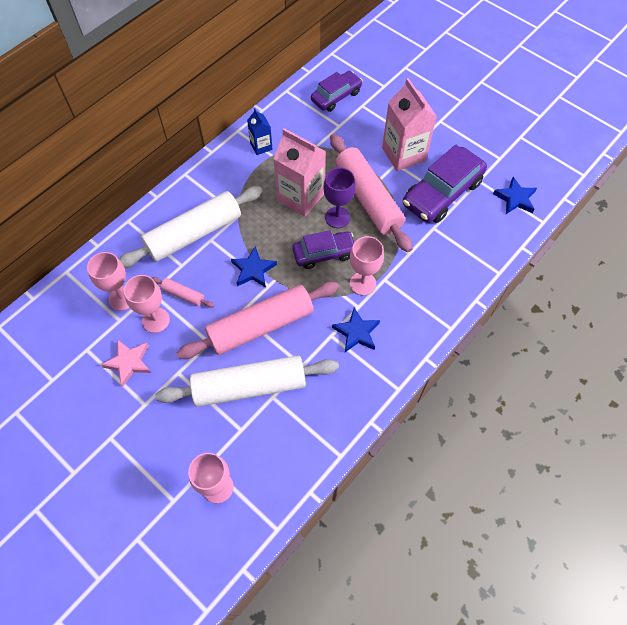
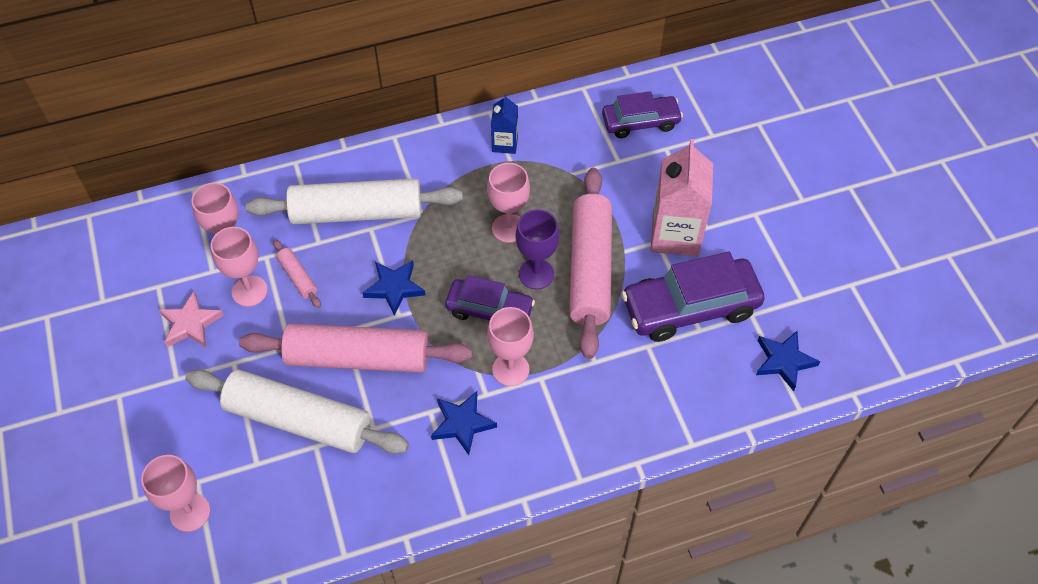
camera: 30 degrees right, 5 degrees down
(300, 197) = (509, 228): pink carton -> pink goblet

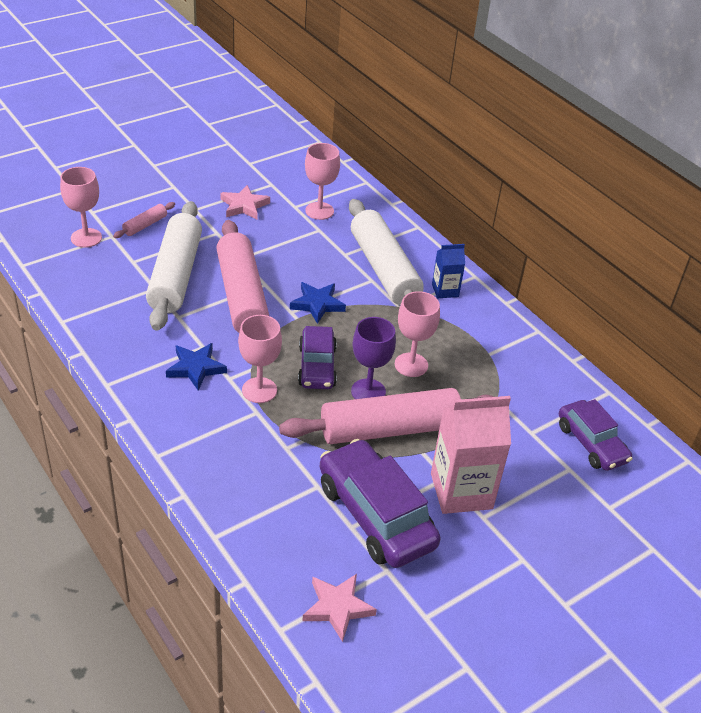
camera: 70 degrees right, 15 degrees down
(249, 291) = (283, 228): pink goblet -> none
(298, 277) = (306, 250): pink rolling pin -> pink rolling pin (145, 225)
(505, 143) = (506, 347): blue carton -> blue carton (445, 290)
(784, 361) = (337, 608): blue star -> pink star

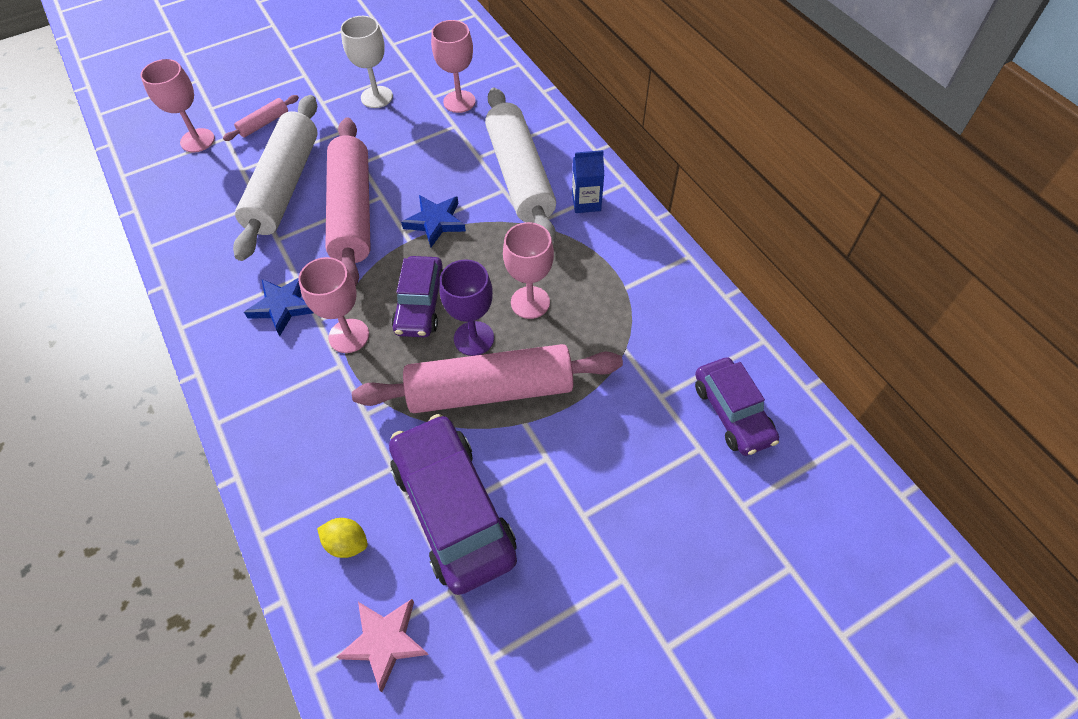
camera: 10 degrees right, 15 degrees up
(244, 206) = (377, 97): pink star -> white goblet
(291, 540) = (347, 543): none -> yellow lemon
(461, 491) = (562, 478): pink carton -> none

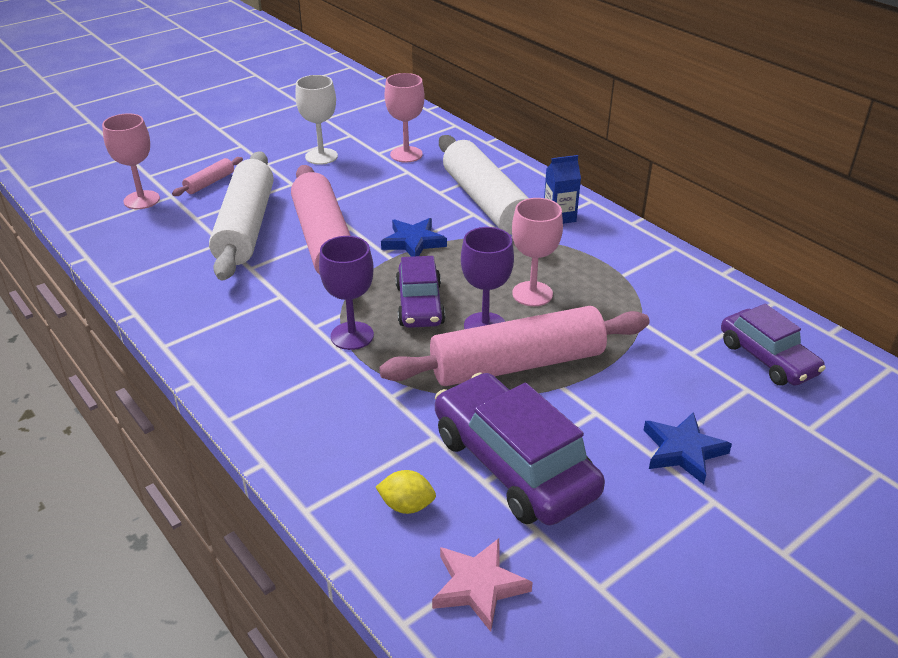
camera: 10 degrees left, 20 degrees down
(283, 306) = (273, 319): blue star -> blue star (683, 451)
(349, 336) = (352, 336): pink goblet -> purple goblet

